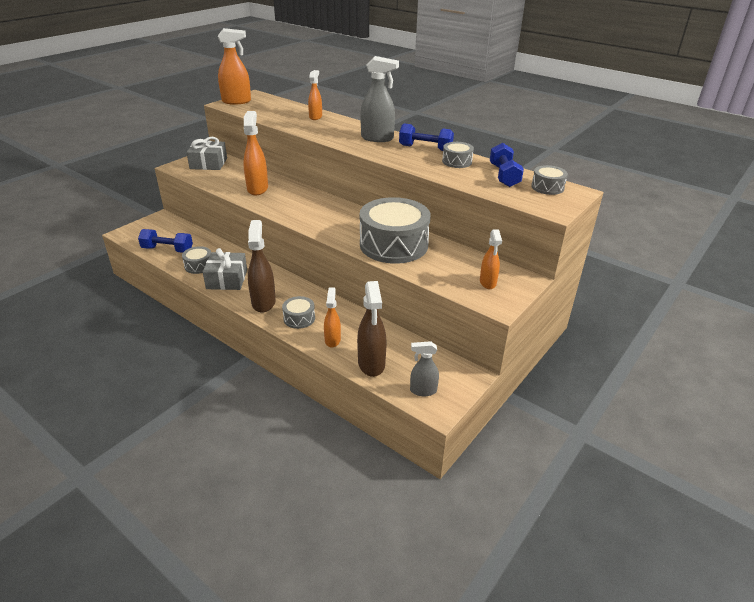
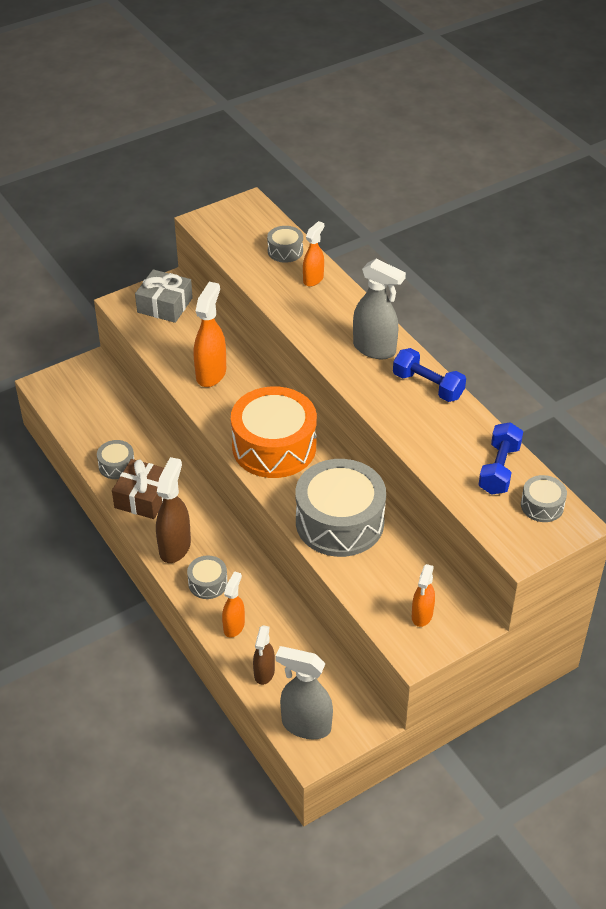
camera: 20 degrees right, 10 degrees up
(167, 250) = (86, 428): blue dumbbell -> none
(227, 279) = (143, 497): grey gift -> brown gift
(237, 101) = (220, 218): orange spray bottle -> none
(322, 215) = (274, 447): none -> orange drum
(371, 364) = (264, 673): brown spray bottle -> brown spray bottle, size x0.62
(423, 390) = (305, 725): grey spray bottle -> grey spray bottle, size x1.62
(457, 161) = (454, 425): grey drum -> grey drum (285, 251)

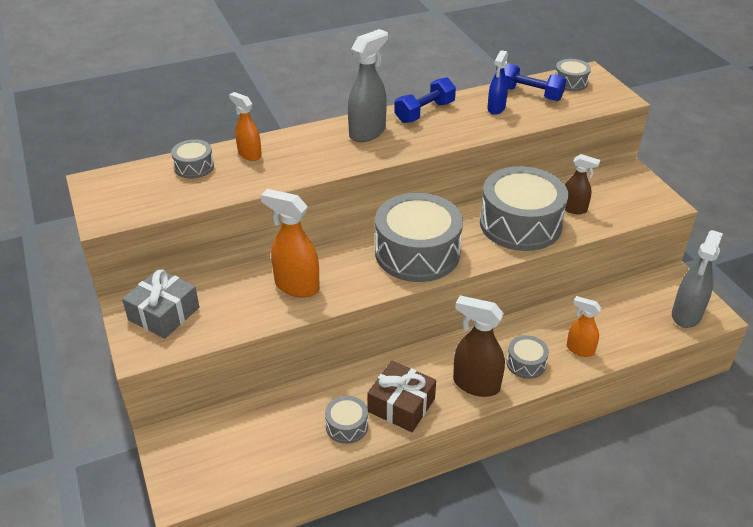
camera: 80 degrees left, 5 degrees down
(264, 673) = (633, 335): brown spray bottle -> brown spray bottle (574, 209)
(274, 447) = (417, 253): orange drum -> grey drum
(422, 615) = (625, 194): orange spray bottle -> none
(455, 441) = (496, 109): none -> blue spray bottle

